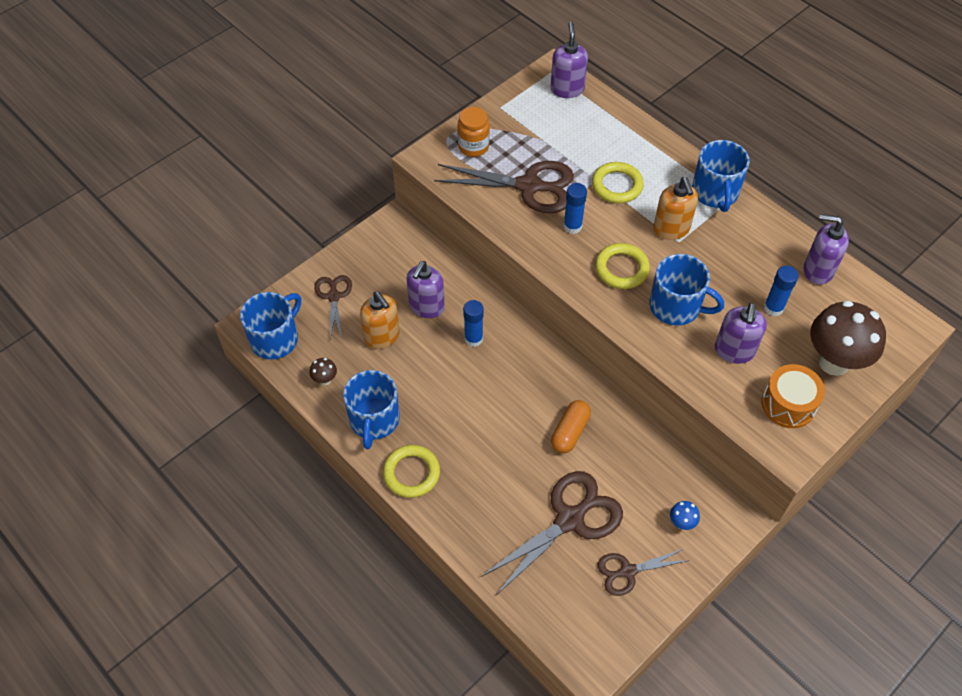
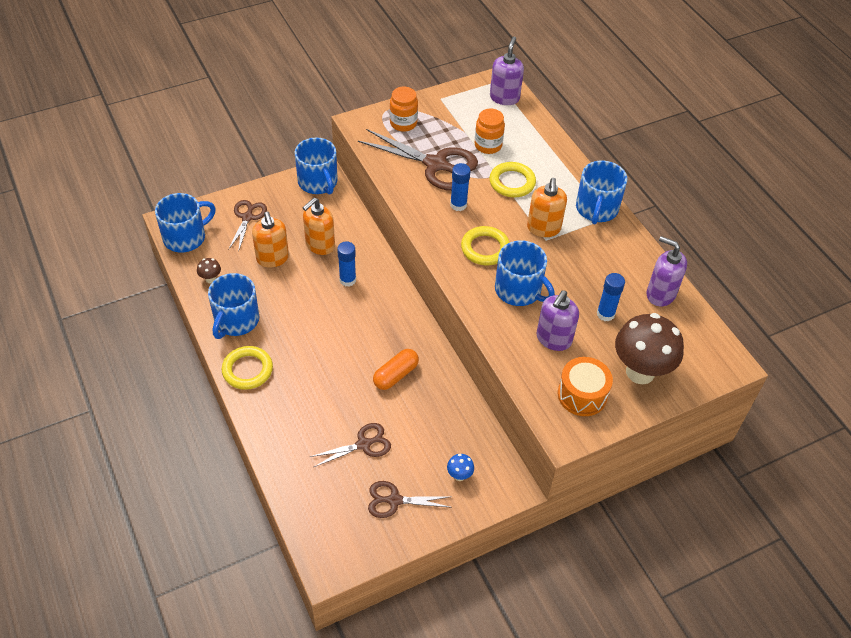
camera: 15 degrees right, 5 degrees down
(393, 234) = (318, 182): none -> blue mug
(426, 307) = (320, 245): purple soap dispenser -> orange soap dispenser
(570, 519) = (364, 444): brown scissors -> brown scissors, size x0.57
(573, 149) = (488, 145): none -> orange jar

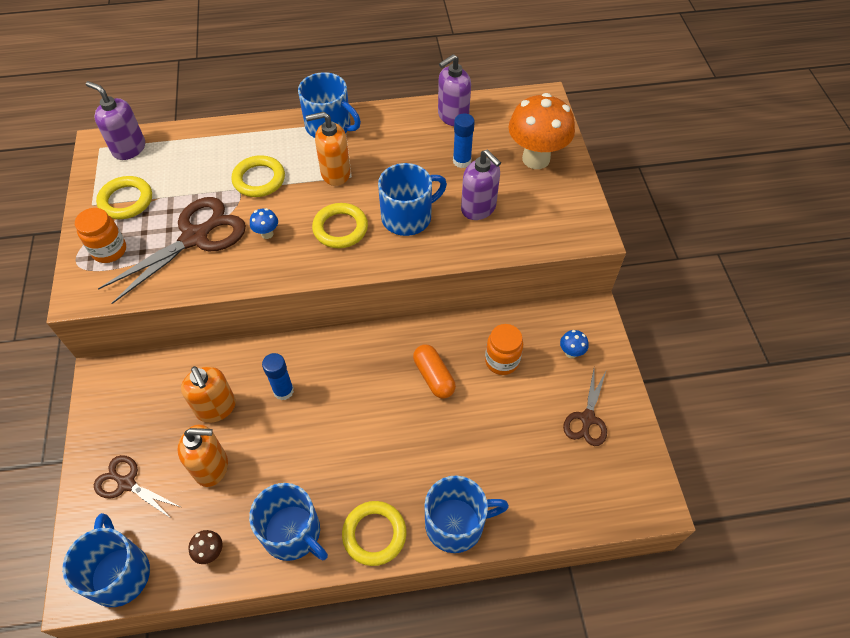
camera: 70 degrees left, 5 degrees up
(318, 182) = (113, 385): blue mug -> blue mug (456, 524)
(364, 444) = (513, 430): brown scissors -> none
(453, 115) = (126, 201): none -> yellow ring
(458, 205) = (267, 234): blue glue stick -> blue mushroom
(488, 145) = (193, 183): orange jar -> orange jar (501, 361)
(543, 228) = (335, 173): orange soap dispenser -> orange soap dispenser turned 150 degrees clockwise
(582, 395) = (550, 207): orange drum -> none
(640, 372) = (536, 159): brown mushroom -> orange mushroom

